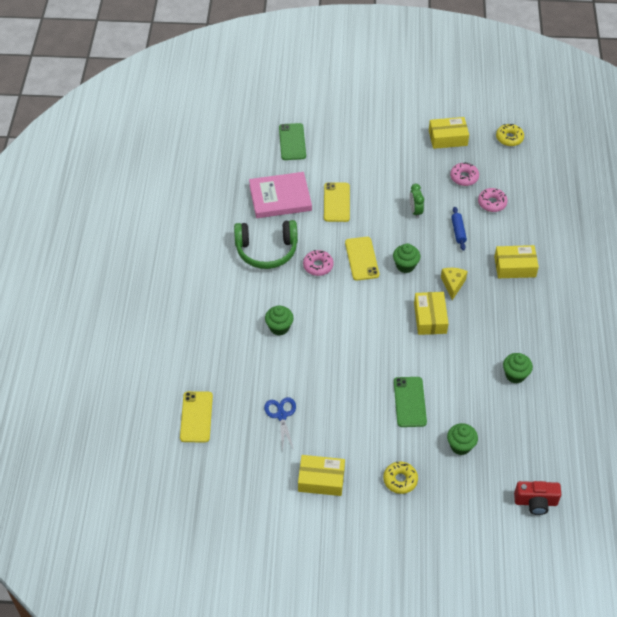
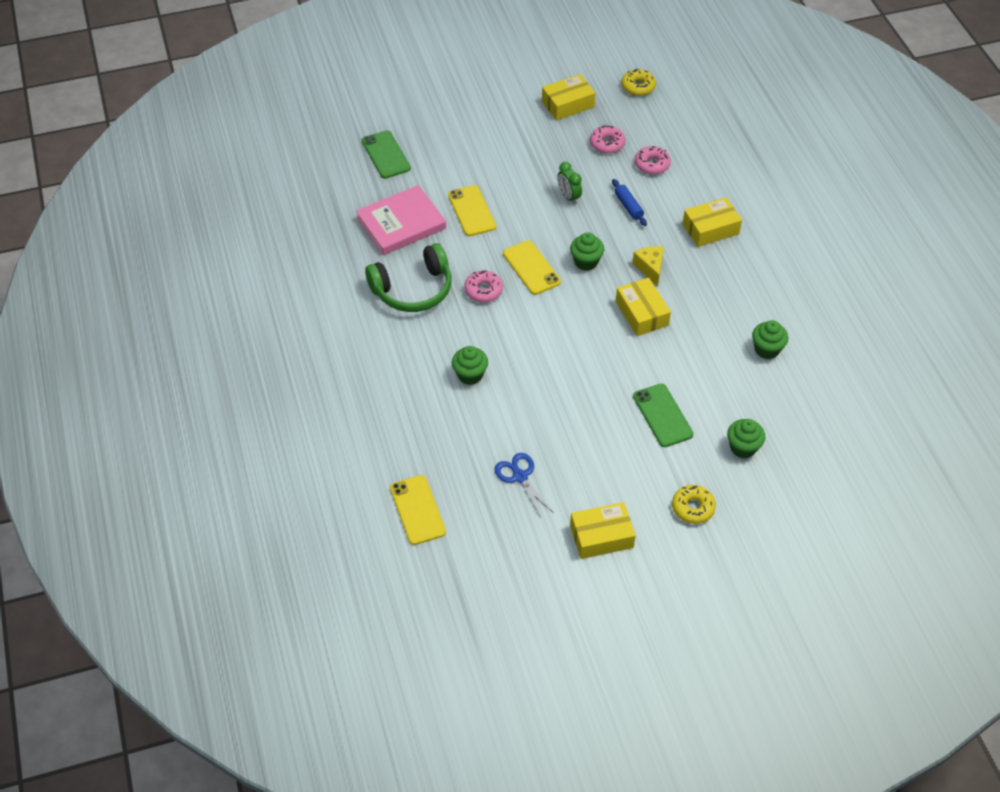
camera: 20 degrees left, 0 degrees up
(535, 502) = (854, 484): red camera -> none

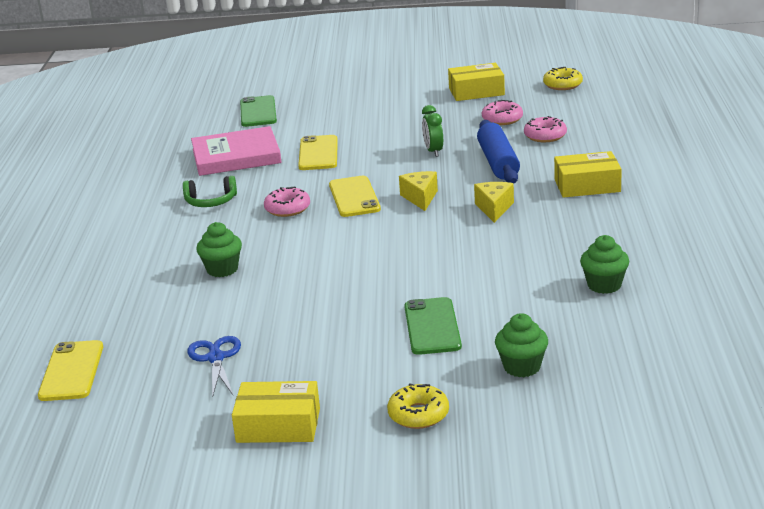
camera: 20 degrees right, 25 degrees down
(413, 289) = (211, 201): green headphones -> green headphones, size x0.56
(586, 262) = (420, 198): green cupcake -> yellow cheese
(628, 206) = (498, 162): blue rolling pin -> blue rolling pin, size x1.75
(641, 313) = (461, 241): yellow box -> none

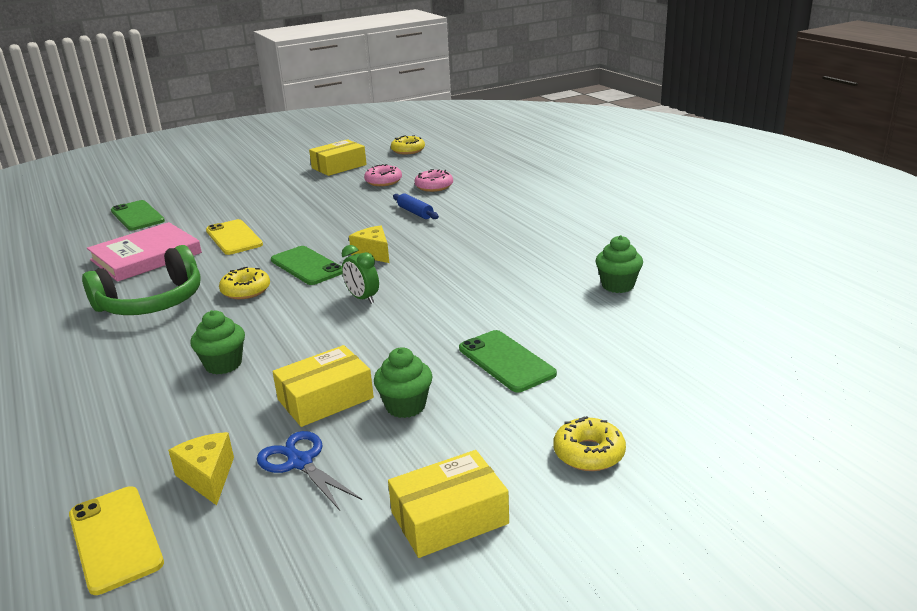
camera: 30 degrees left, 0 degrees up
(211, 201) = (152, 302): green headphones -> green headphones, size x1.79
(287, 209) = (246, 290): pink donut -> yellow donut
(354, 197) = (307, 266): yellow phone -> green phone
(433, 151) = (347, 215): green clock -> green clock (362, 298)
(494, 208) = (451, 247): yellow cheese -> yellow cheese (208, 477)
(498, 162) = (415, 212): blue rolling pin -> blue rolling pin, size x0.57
(522, 367) = (632, 374): green cupcake -> green cupcake (405, 406)
(587, 185) = (511, 214): yellow box -> yellow box (325, 399)

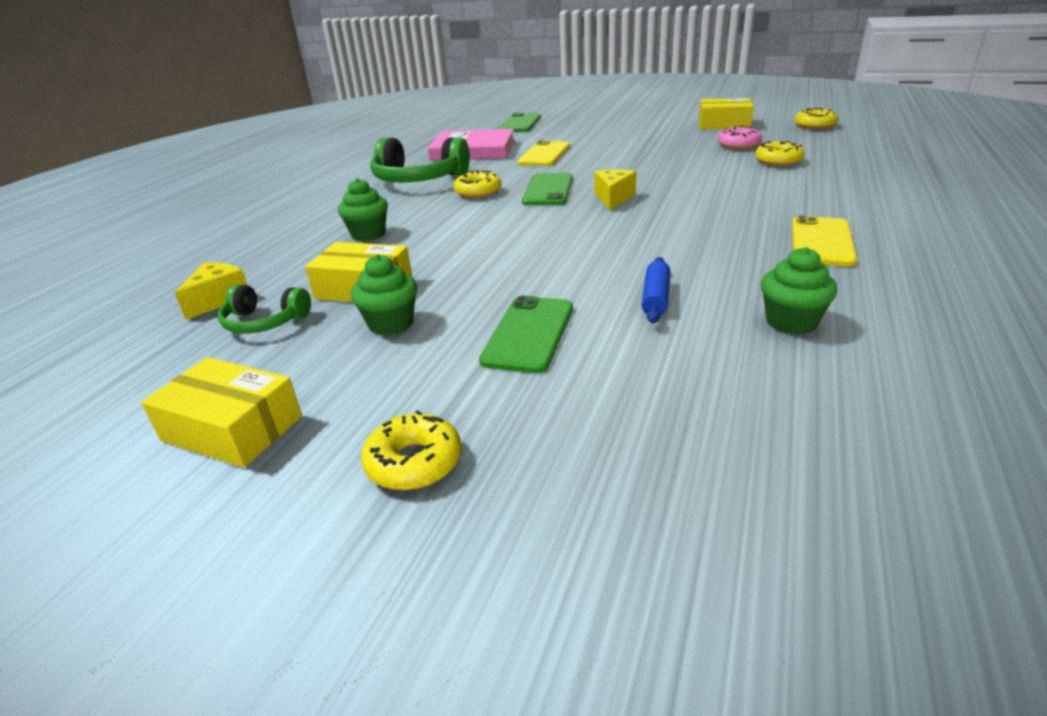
camera: 50 degrees right, 5 degrees up
(115, 538) = (126, 307): yellow phone -> yellow phone (821, 242)
(300, 462) = (264, 322): blue scissors -> green headphones
(362, 298) = (534, 228): green clock -> none
(415, 212) = (715, 178): blue rolling pin -> blue rolling pin (655, 298)
(434, 186) = (778, 161): pink donut -> yellow donut

